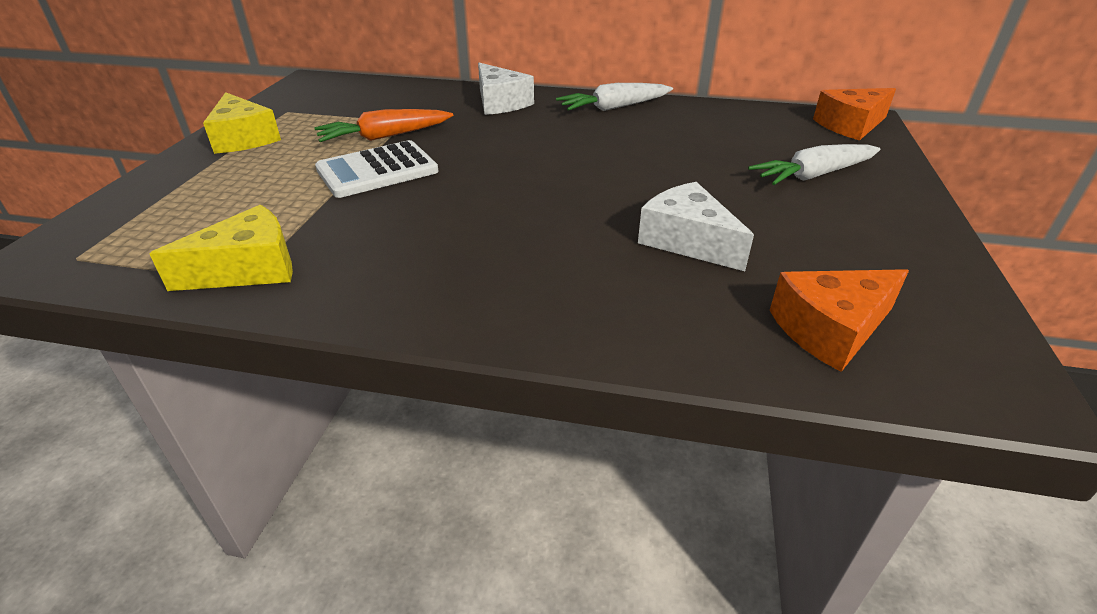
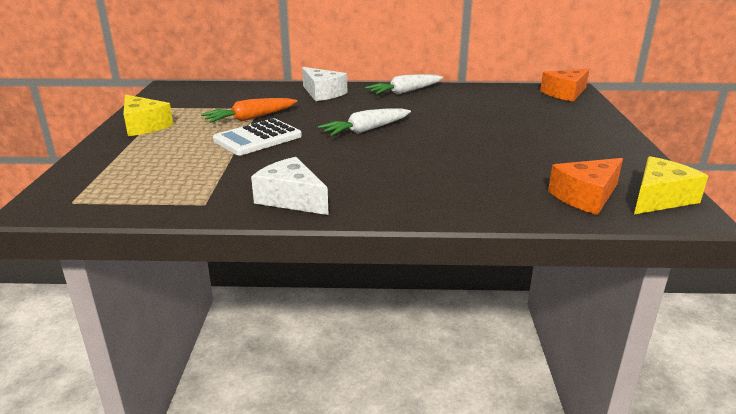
camera: 10 degrees left, 10 degrees down
(249, 269) = (203, 198): yellow cheese -> yellow cheese (659, 198)
(687, 241) = (485, 161): white cheese -> white cheese (291, 199)
(813, 175) = (550, 122): white carrot -> white carrot (365, 130)

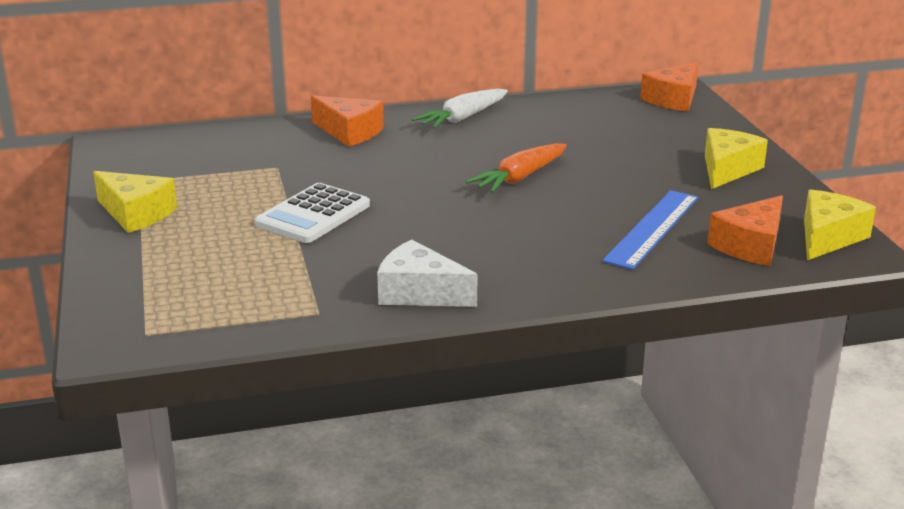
camera: 15 degrees left, 0 degrees up
(250, 118) = (278, 185): orange carrot -> orange carrot (519, 178)
(322, 93) = (349, 132): white cheese -> orange cheese
(365, 130) = (448, 186): white carrot -> none
(506, 174) = (652, 228): none -> blue ruler
(588, 140) = (727, 169): none -> yellow cheese

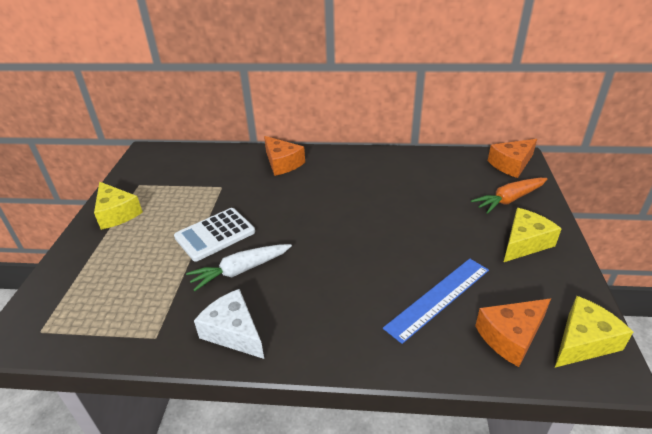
camera: 20 degrees right, 10 degrees up
(462, 118) = (358, 161): white carrot -> white carrot (240, 271)
(519, 178) = (366, 224): orange carrot -> orange carrot (509, 200)

